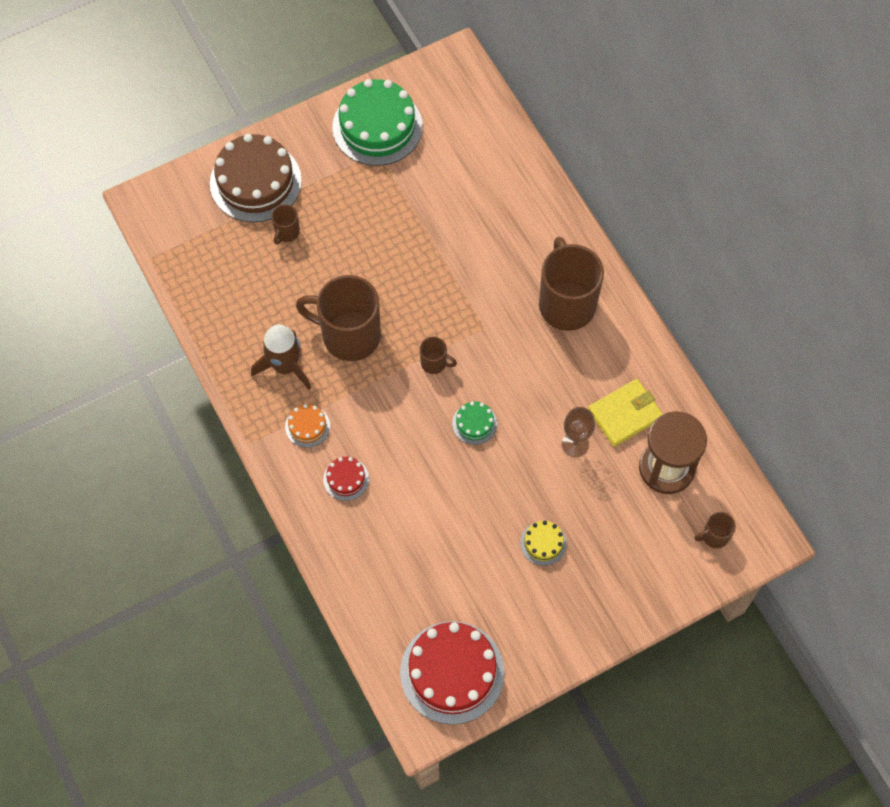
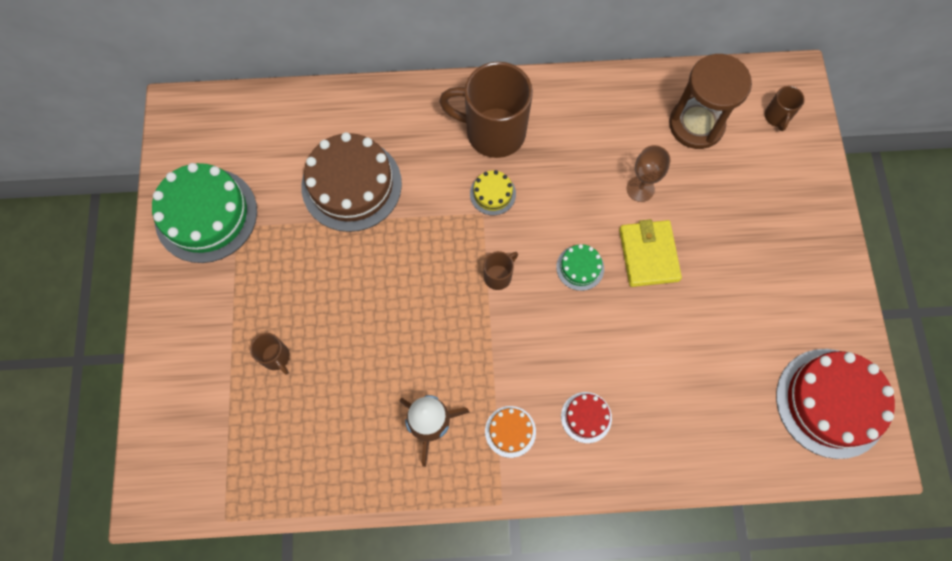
camera: 65 degrees left, 5 degrees up
(255, 182) = (197, 364): brown cake -> brown cake (351, 185)
(349, 335) = (427, 345): brown mug -> none
(543, 543) = (729, 261): yellow cake -> yellow cake (492, 194)
(625, 414) = (628, 134): yellow wallet -> yellow wallet (648, 255)

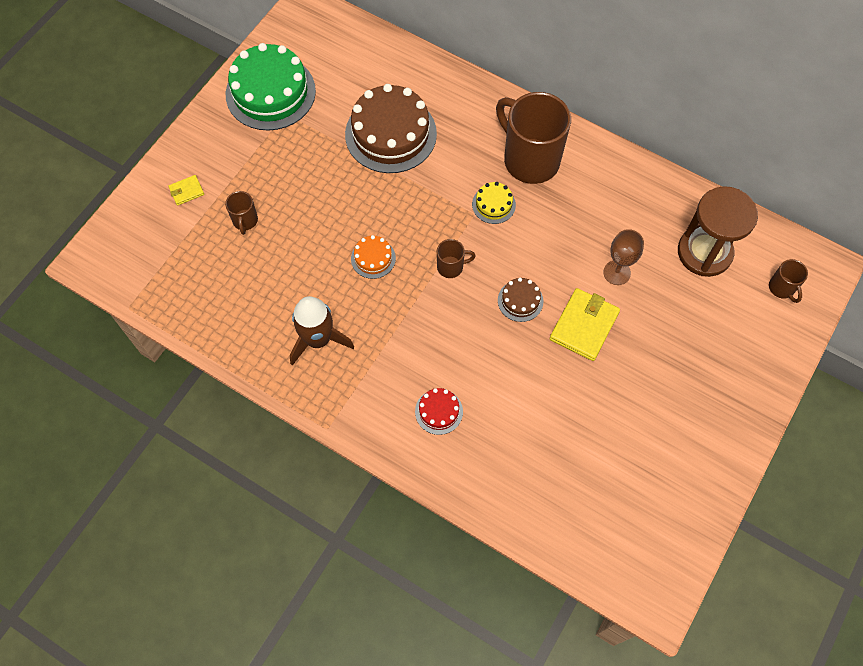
camera: 35 degrees right, 5 degrees down
(196, 365) = (186, 191): none -> yellow wallet
(510, 431) = (373, 383): orange cake -> orange cake (373, 258)
(580, 267) = (520, 300): green cake -> brown cake
(776, 117) = (782, 288): brown mug -> brown mug turned 60 degrees counterclockwise
(831, 402) = (648, 534): red cake -> none

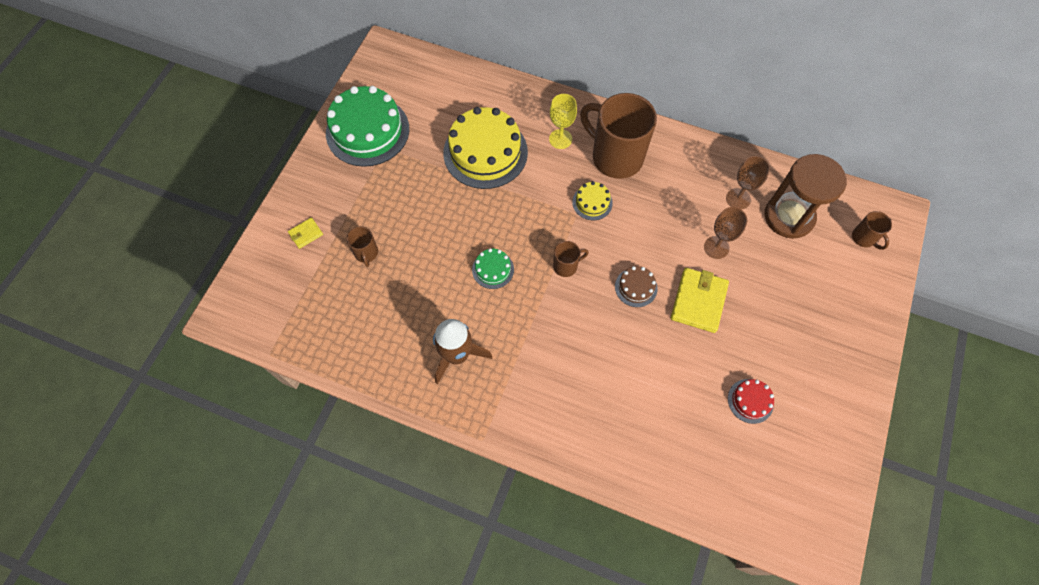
camera: 10 degrees left, 0 degrees up
(373, 258) = (493, 269): orange cake -> green cake
(391, 134) = (485, 152): brown cake -> yellow cake
(439, 411) = (584, 405): red cake -> red cake (750, 401)
(474, 131) = (560, 139): none -> yellow goblet
(653, 225) = (738, 199): none -> brown goblet

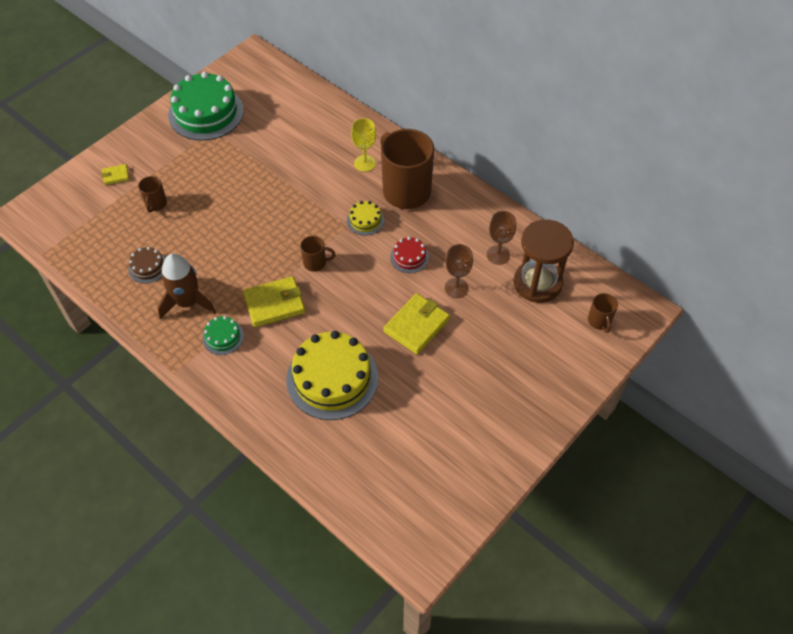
camera: 20 degrees right, 10 degrees down
(485, 152) = (294, 156): yellow cake -> yellow cake (332, 378)
(493, 269) = (252, 247): green cake -> green cake (223, 337)
(547, 326) = (274, 304): none -> yellow wallet
(636, 287) = (367, 297): brown cake -> brown cake (148, 267)
(750, 401) = (419, 418): red cake -> red cake (409, 257)

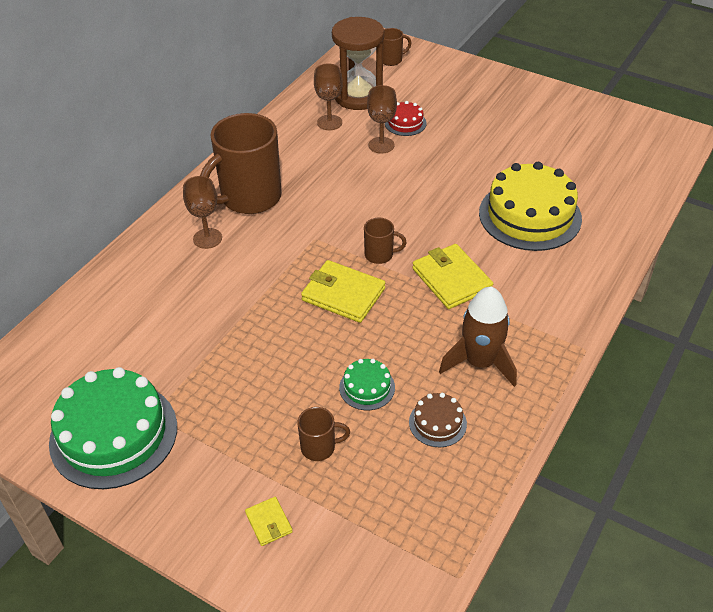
camera: 100 degrees left, 10 degrees down
(223, 337) = (516, 315): green cake -> green cake (367, 387)
(315, 263) = (380, 255): brown mug -> brown mug turned 105 degrees clockwise
(364, 163) = (207, 238): yellow goblet -> brown goblet
(365, 220) = (303, 224): yellow cake -> none
(409, 257) = (349, 182): red cake -> red cake (405, 123)
(416, 325) = (439, 166): yellow wallet -> yellow wallet (343, 294)

